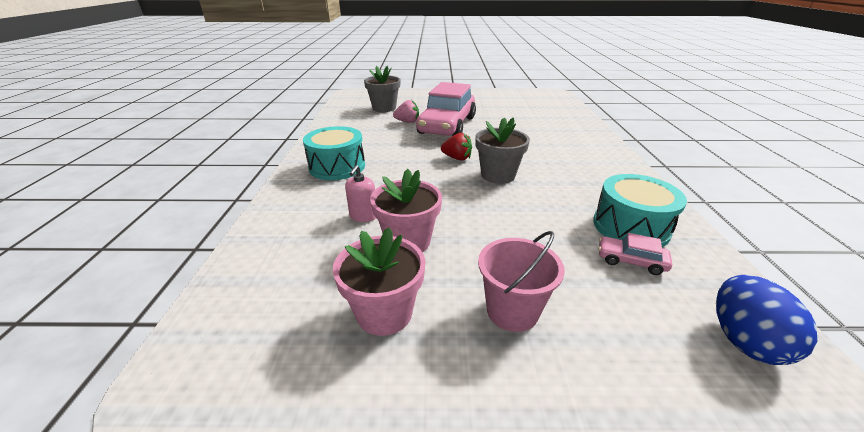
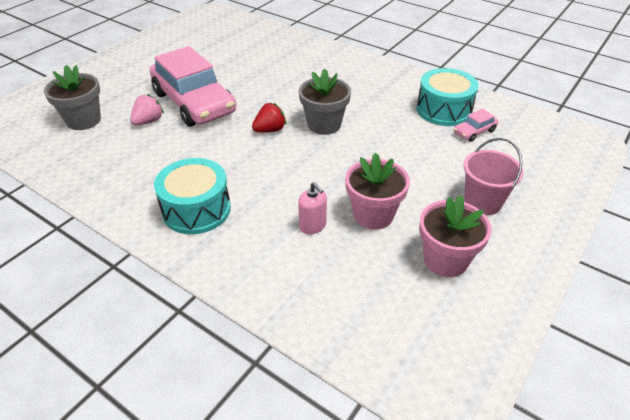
camera: 55 degrees left, 10 degrees up
(744, 340) = (553, 138): blue egg -> none

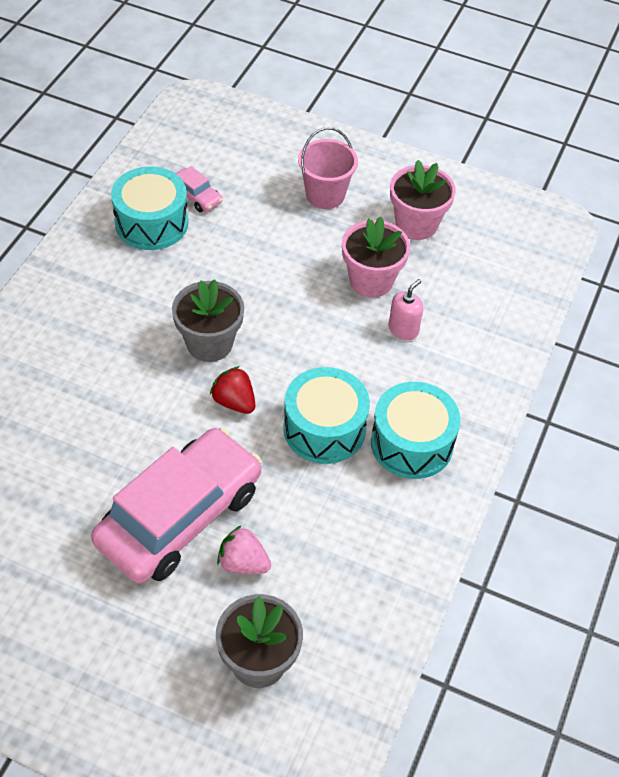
camera: 105 degrees left, 10 degrees up
(230, 167) = (324, 428): none -> turquoise drum

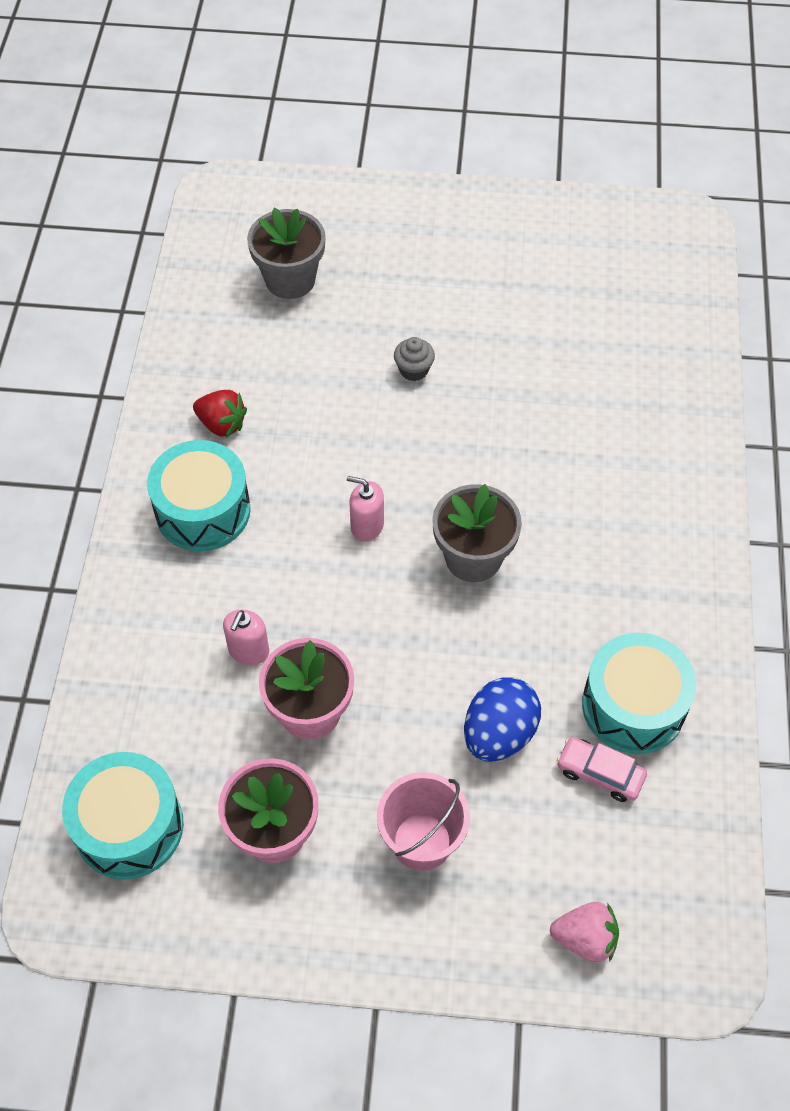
camera: 165 degrees right, 5 degrees up
(180, 516) = (413, 370): pink car -> grey cupcake
(234, 402) = (413, 497): red strawberry -> red strawberry (222, 424)
(243, 563) = (335, 348): pink strawberry -> pink strawberry (585, 938)
(249, 233) = (499, 734): none -> blue egg
(281, 391) = (367, 526): none -> pink soap dispenser
(324, 428) = (303, 498): turquoise drum -> turquoise drum (129, 826)

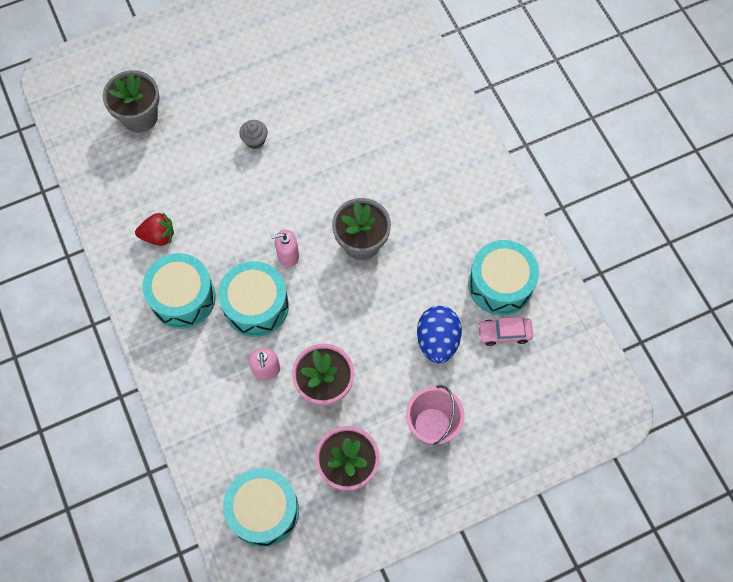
camera: 30 degrees left, 10 degrees up
(287, 566) = (256, 305): none -> turquoise drum
(585, 938) = (548, 429): pink strawberry -> none

